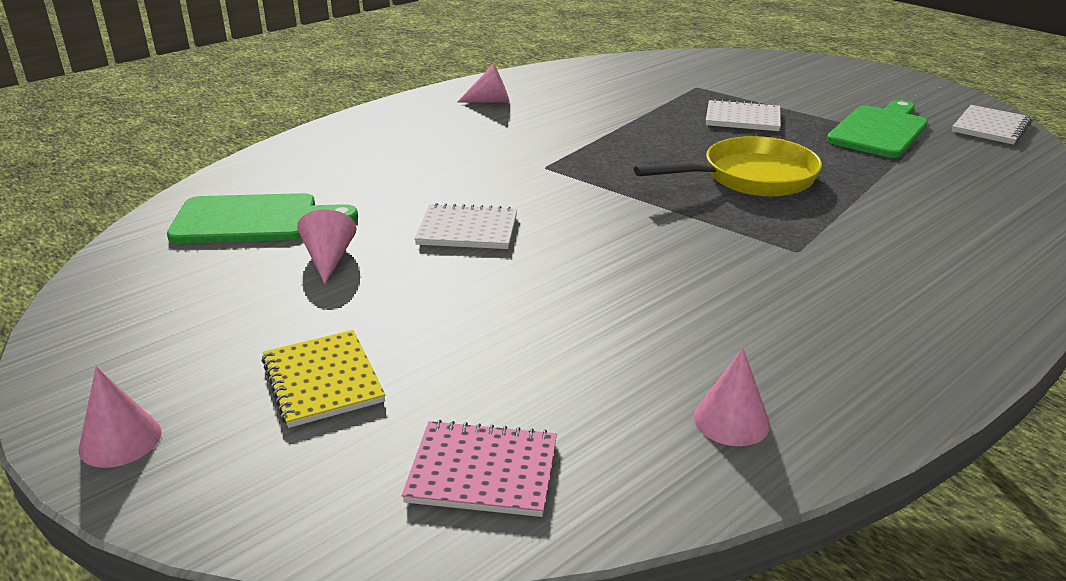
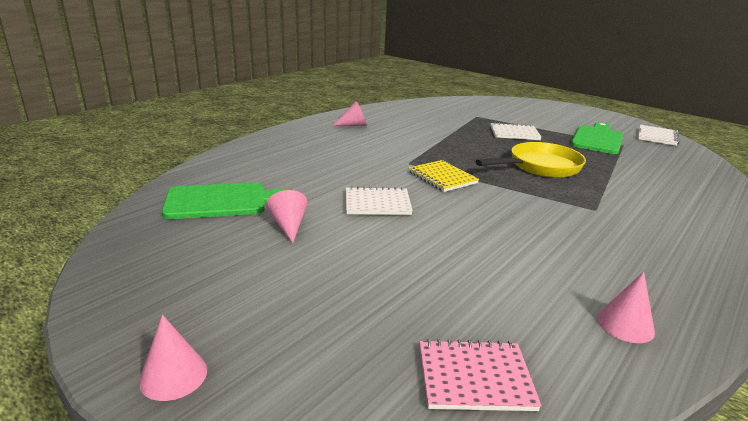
camera: 10 degrees left, 5 degrees down
(322, 381) = (321, 315): yellow notebook -> yellow notebook (442, 177)

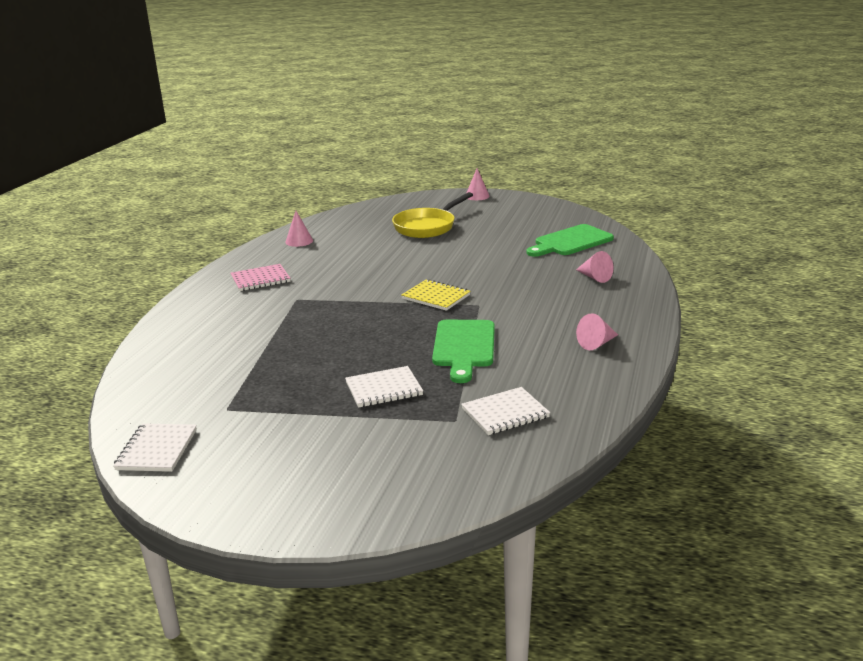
camera: 160 degrees right, 0 degrees up
(288, 226) = (507, 240): pink cone -> pink cone (594, 277)
(377, 203) = (468, 264): white notebook -> white notebook (505, 413)
(475, 377) = (367, 215): pink notebook -> pink notebook (260, 279)
(540, 167) = (345, 334): yellow pan -> yellow pan (427, 227)
(597, 139) = (261, 411): green cutting board -> green cutting board (464, 347)

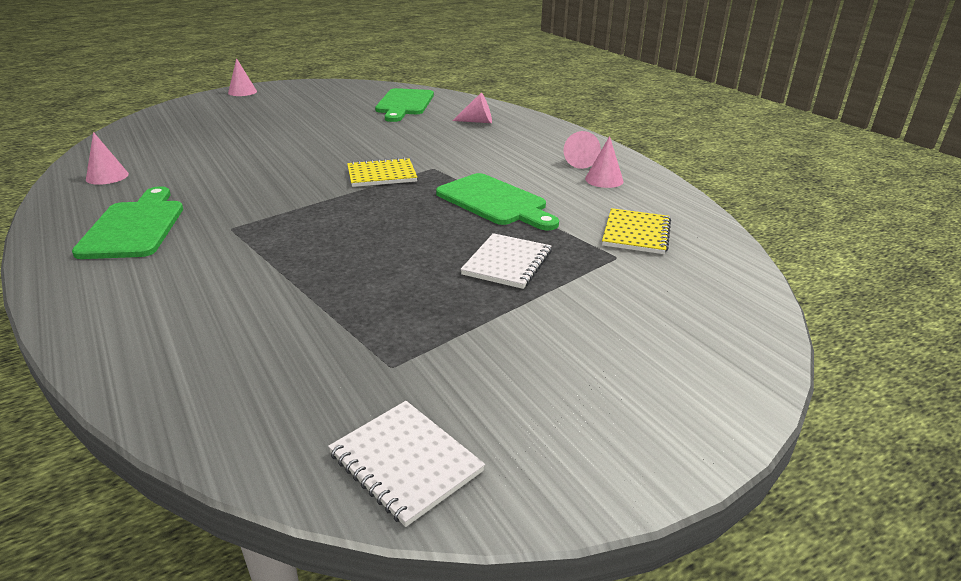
camera: 50 degrees left, 5 degrees up
(260, 279) = (135, 227): pink notebook -> green cutting board
(427, 227) = (244, 125): yellow pan -> none
(505, 413) = (636, 233): white notebook -> yellow notebook
(580, 365) = (604, 180): none -> pink cone

